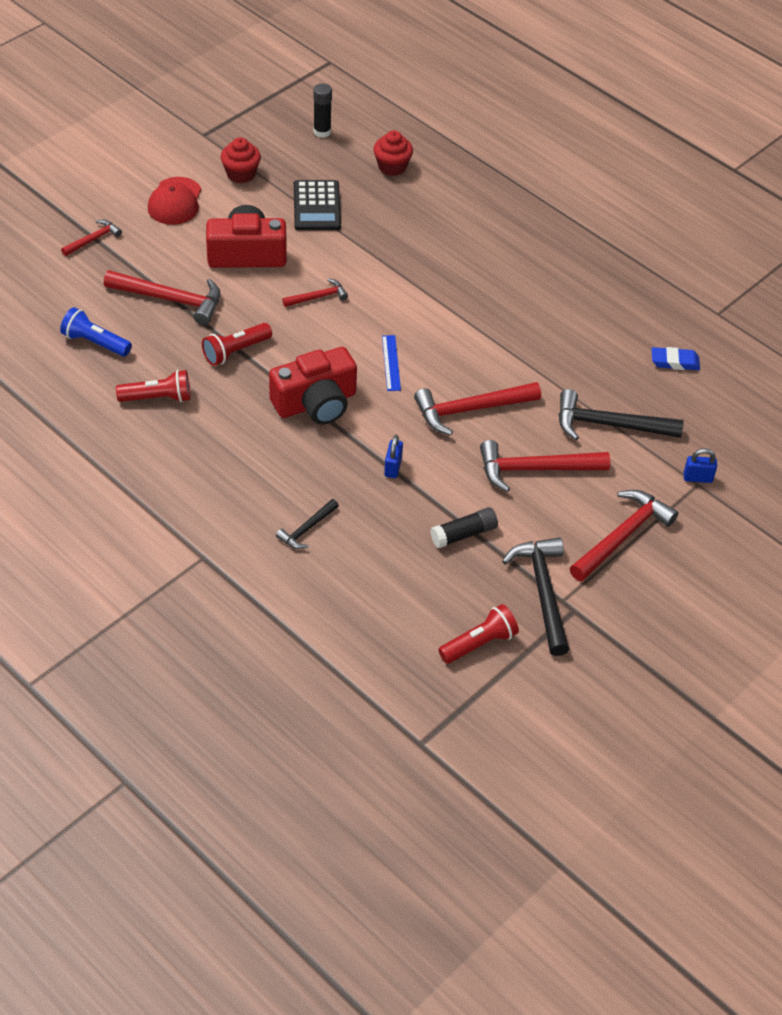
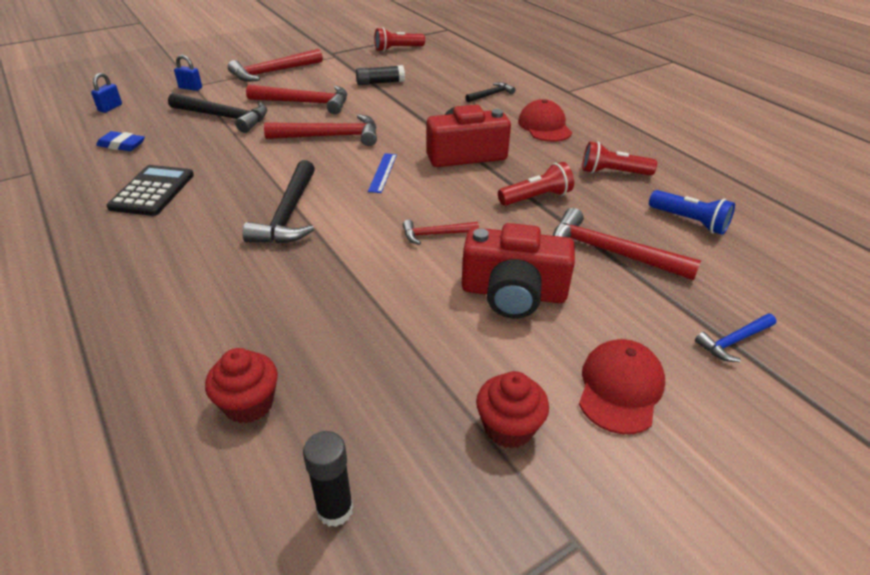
camera: 165 degrees left, 10 degrees down
(93, 239) = (733, 341): red hammer -> blue hammer
(232, 468) = (544, 126): none -> red cap
(316, 206) = (399, 349): black calculator -> black calculator (152, 191)
(393, 467) = (414, 114): blue padlock -> blue padlock (110, 108)
(543, 592) = (345, 60): black hammer -> black hammer (288, 214)

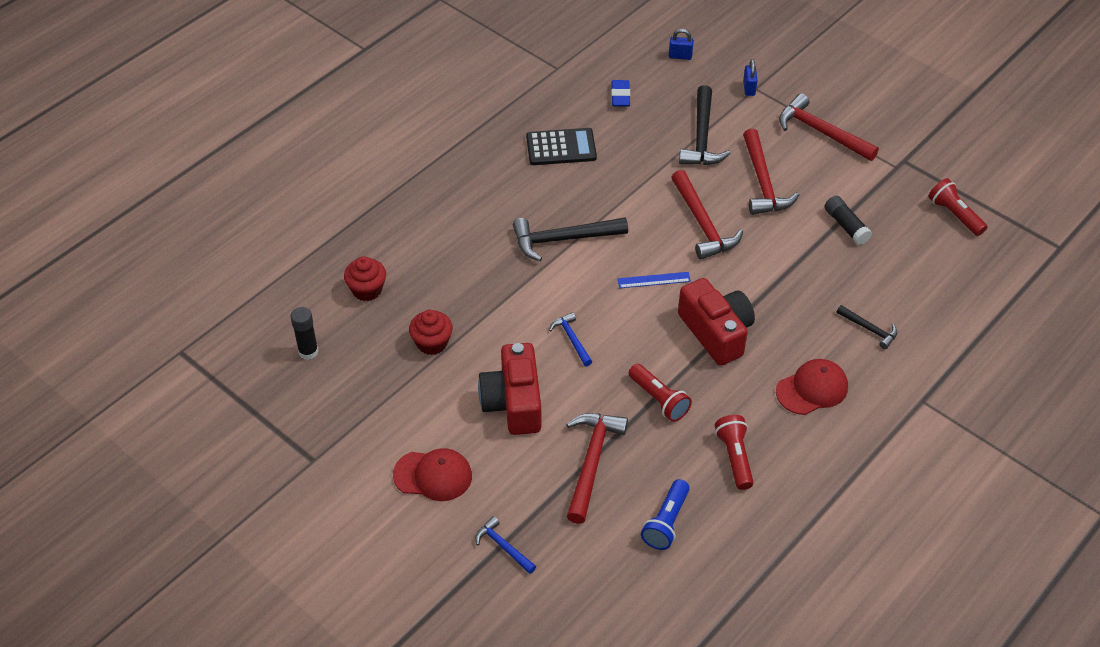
camera: 75 degrees right, 10 degrees up
(435, 234) = (572, 339): red hammer -> blue hammer
(508, 427) = (383, 419): red cupcake -> red cupcake (432, 343)

